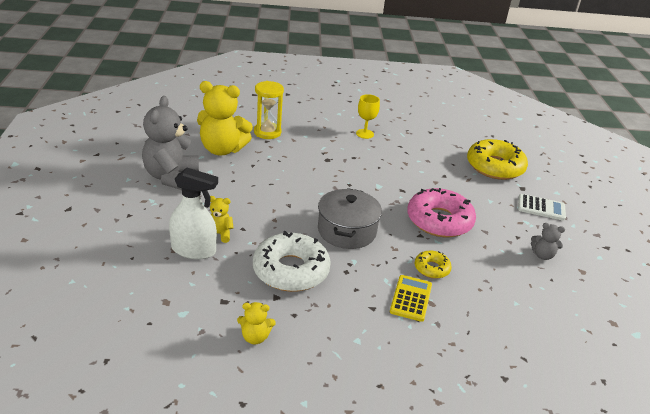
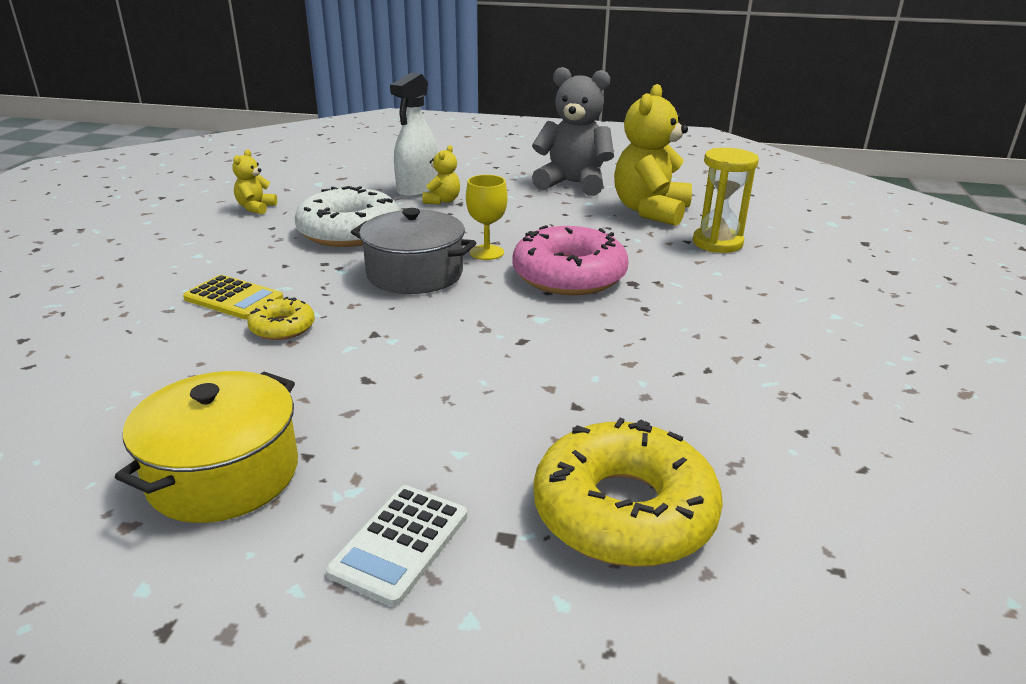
camera: 105 degrees right, 5 degrees down
(364, 134) = (749, 332): yellow goblet -> yellow goblet (486, 252)
(439, 221) = (407, 362): pink donut -> pink donut (569, 275)
(542, 255) = (224, 474): grey teddy bear -> yellow pot

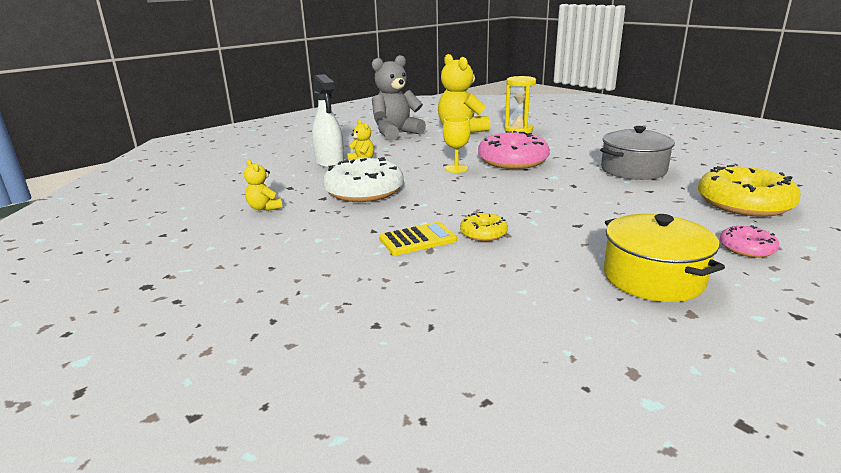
camera: 50 degrees left, 5 degrees down
(400, 543) = (747, 248): white calculator -> pink donut
(415, 274) = (458, 188): grey pot -> grey pot (633, 170)

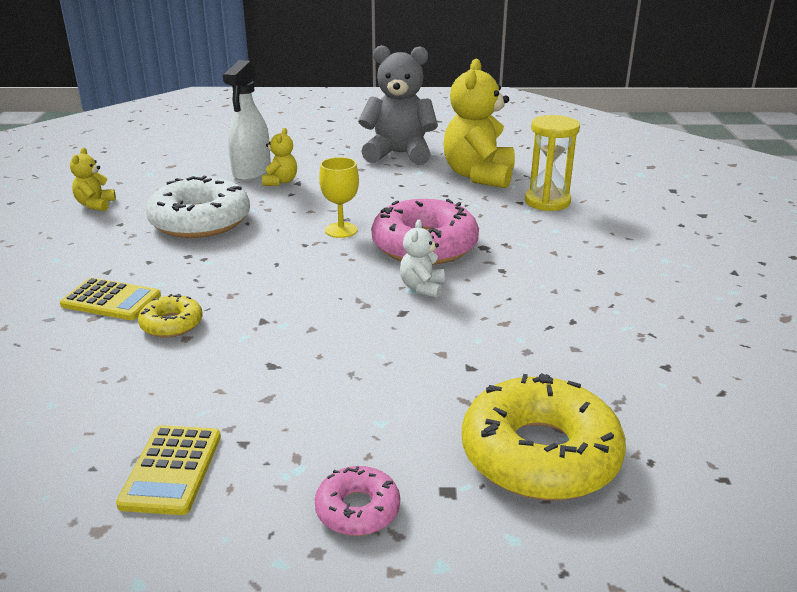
camera: 40 degrees right, 5 degrees up
(556, 174) = (422, 287): none -> white teddy bear
(633, 170) = (533, 327): grey pot -> none
(653, 278) = (171, 470): yellow pot -> yellow calculator

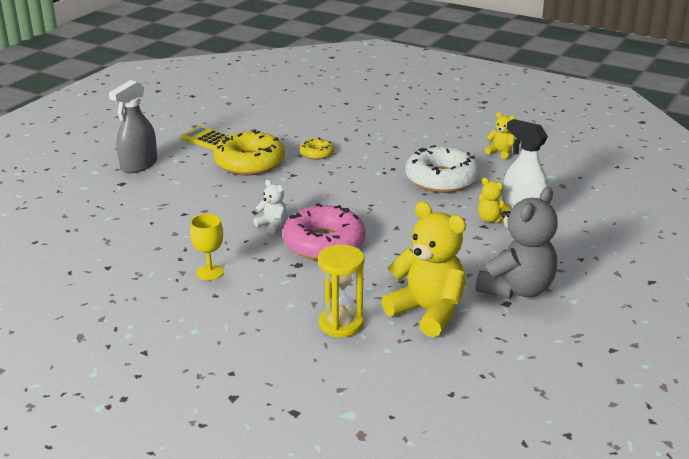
camera: 120 degrees right, 0 degrees up
(111, 300) = (359, 143): yellow calculator -> none
(341, 230) = (379, 221): yellow goblet -> yellow goblet (210, 272)
(357, 509) = (139, 165): pink donut -> grey spray bottle
(540, 454) = (109, 208): yellow donut -> yellow donut (249, 163)

